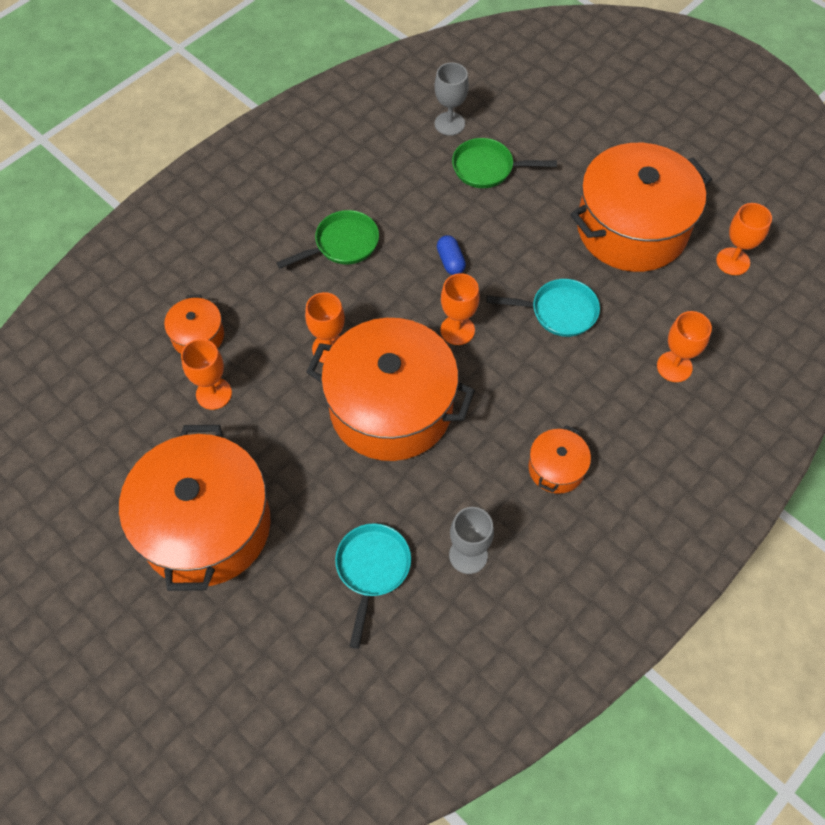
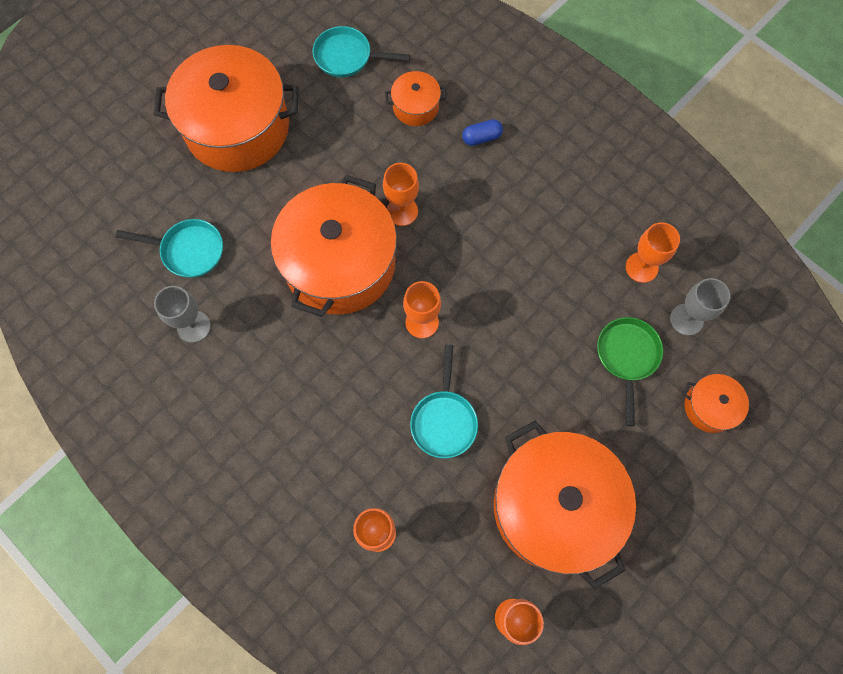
camera: 90 degrees right, 10 degrees up
(119, 407) = (347, 57): none -> turquoise pan
(214, 393) = (358, 123): orange goblet -> orange goblet (641, 267)
(342, 244) = (520, 219): green pan -> none
(450, 261) = (503, 317): blue capsule -> blue capsule (481, 138)
(556, 468) = (271, 406): orange pot -> orange pot (709, 407)

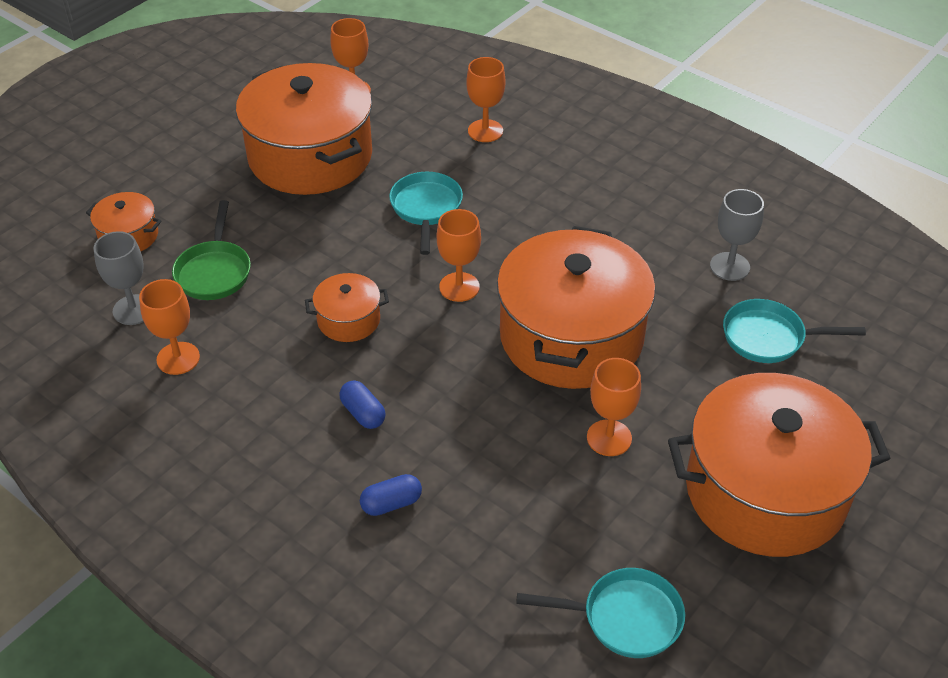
camera: 175 degrees right, 25 degrees down
(402, 211) = (499, 399): orange goblet -> orange goblet (609, 438)
(415, 107) = (498, 543): orange pot -> orange pot (348, 320)
(500, 207) = (363, 413): none -> blue capsule

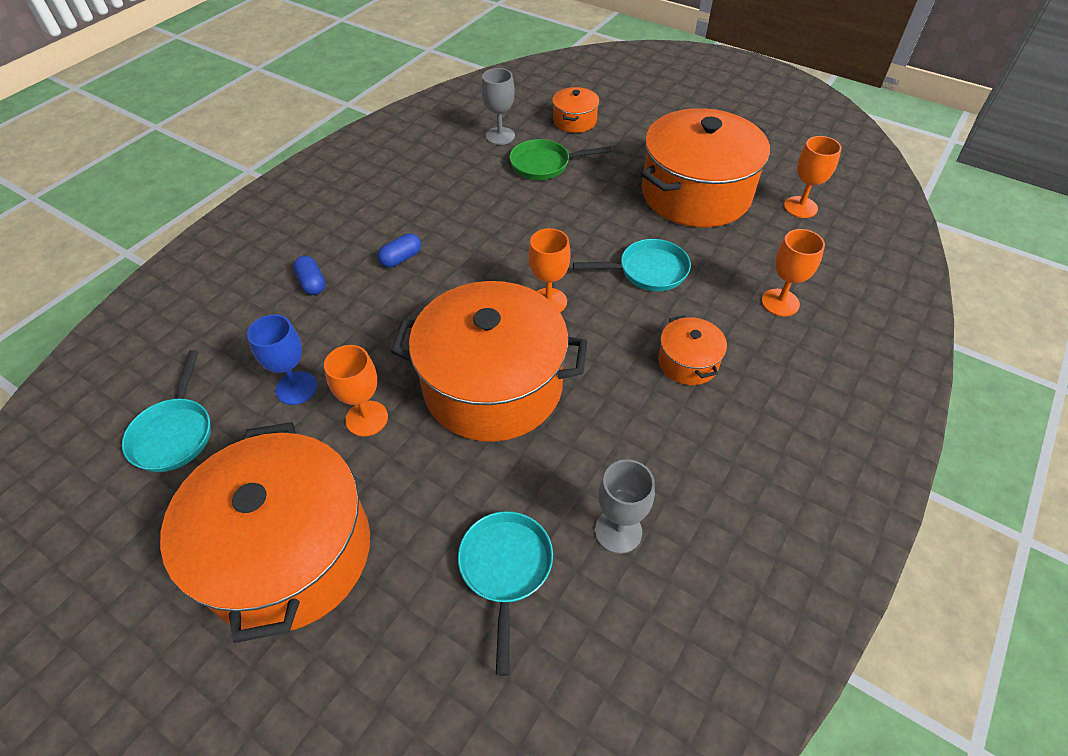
camera: 85 degrees right, 5 degrees up
(178, 358) = (455, 162): orange goblet -> none
(348, 320) = (500, 239): orange pot -> orange pot (688, 362)
(564, 504) = (296, 388): none -> blue goblet

